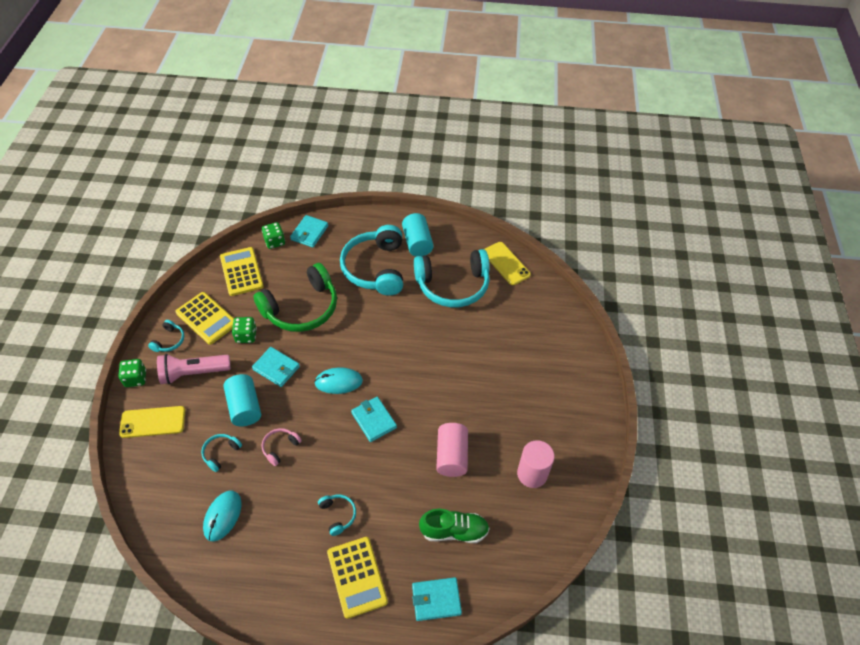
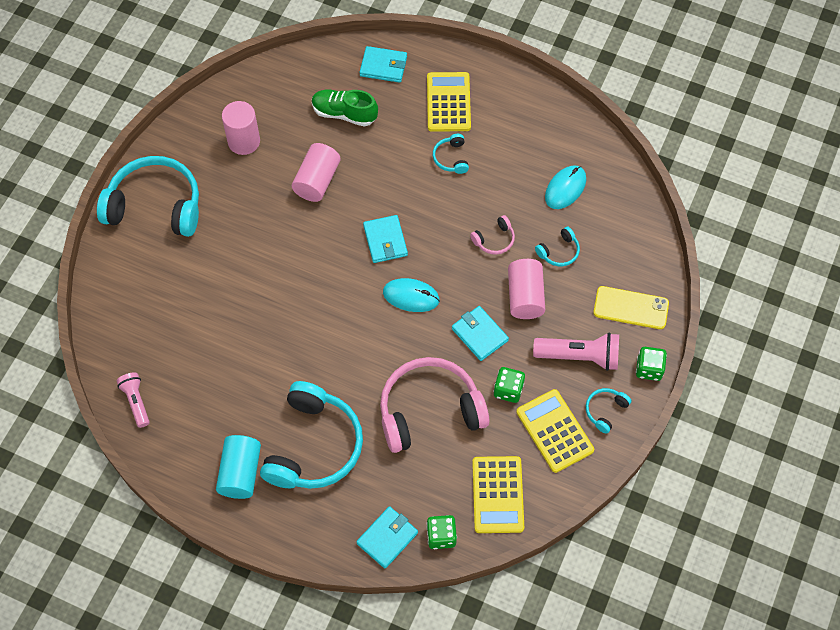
camera: 160 degrees left, 10 degrees up
(244, 407) = (525, 296): turquoise cylinder -> pink cylinder
(301, 308) = (429, 410): green headphones -> pink headphones
(453, 285) = (222, 388): turquoise headphones -> turquoise headphones (155, 205)
(506, 263) = (136, 402): yellow phone -> pink flashlight

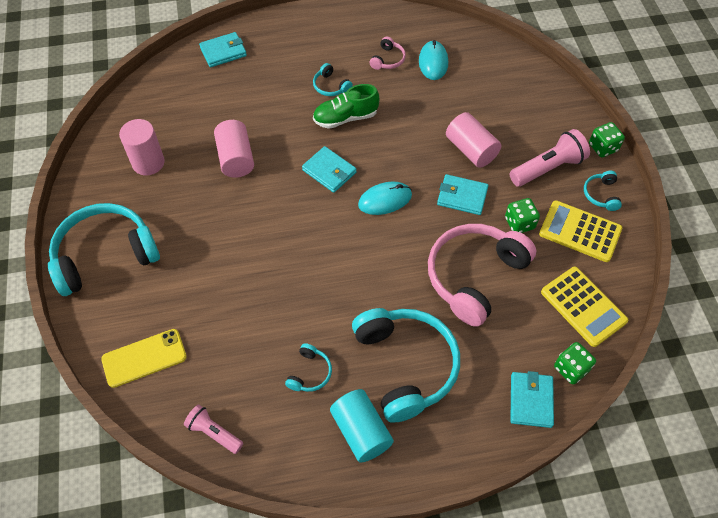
camera: 35 degrees left, 5 degrees down
(344, 114) = (219, 99): green shoe -> green shoe (345, 118)
(448, 102) = (296, 50): yellow calculator -> none
(494, 240) = (413, 124): pink headphones -> pink headphones (388, 59)
(559, 252) = (467, 106): turquoise headphones -> turquoise headphones (310, 373)
(631, 308) = (552, 114): yellow phone -> yellow phone (144, 358)

